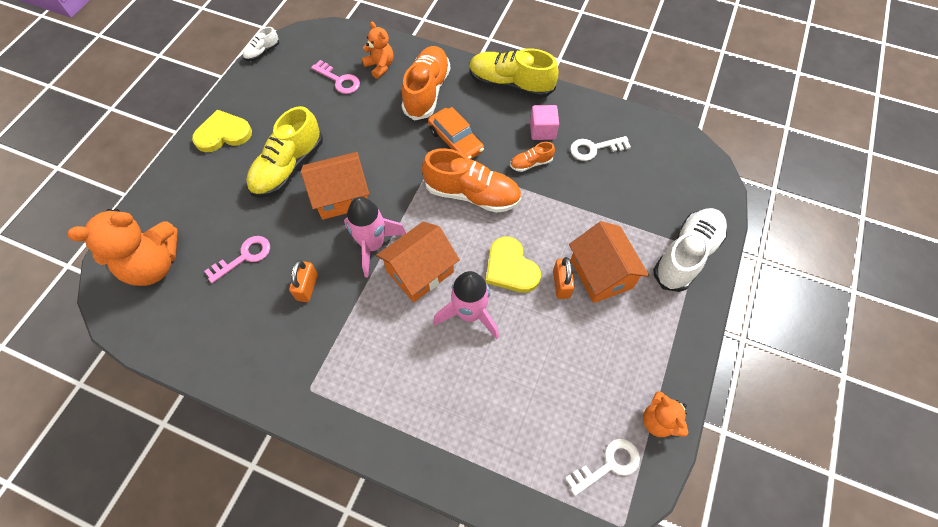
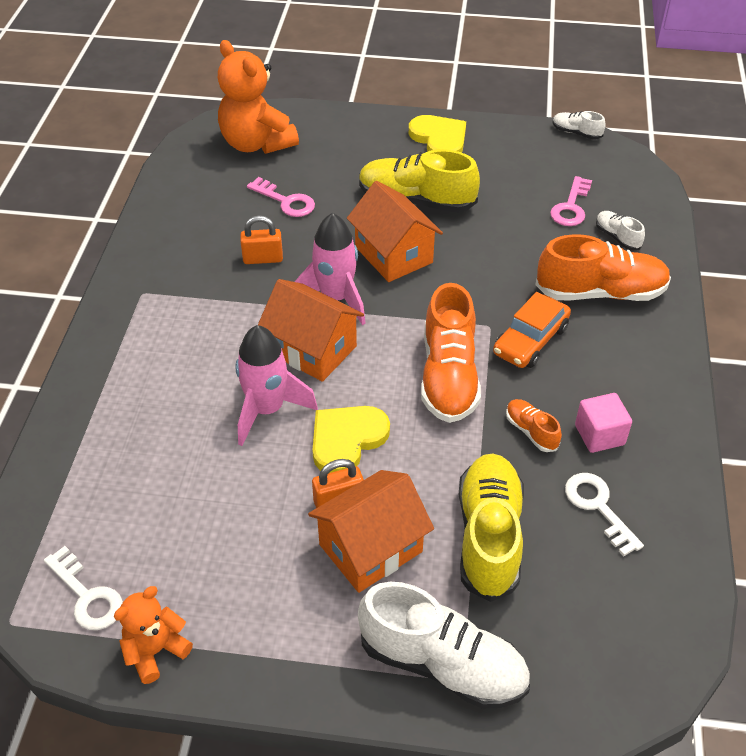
camera: 75 degrees right, 15 degrees down
(380, 66) = (617, 237): orange teddy bear -> white shoe
(510, 84) = (668, 380): yellow shoe -> yellow shoe (489, 536)

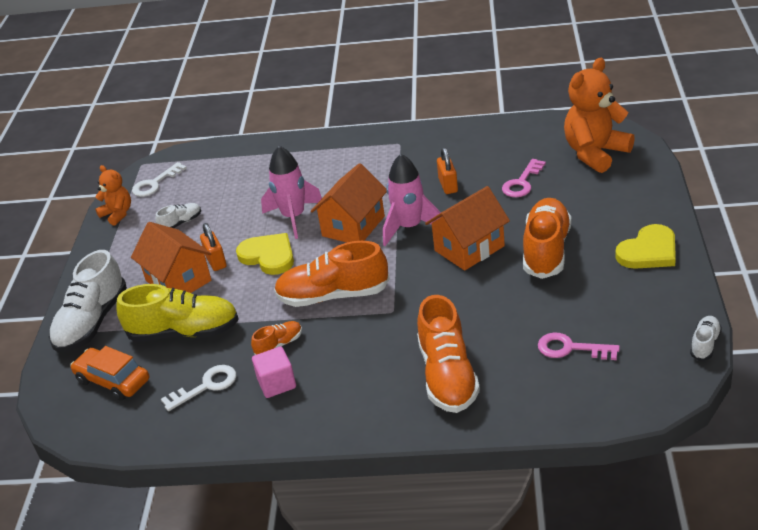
camera: 90 degrees right, 10 degrees down
(416, 201) = (546, 250): yellow shoe -> orange shoe
(530, 340) = (378, 336): orange car -> orange car (113, 380)
(617, 237) = (532, 384): white shoe -> white shoe (181, 223)

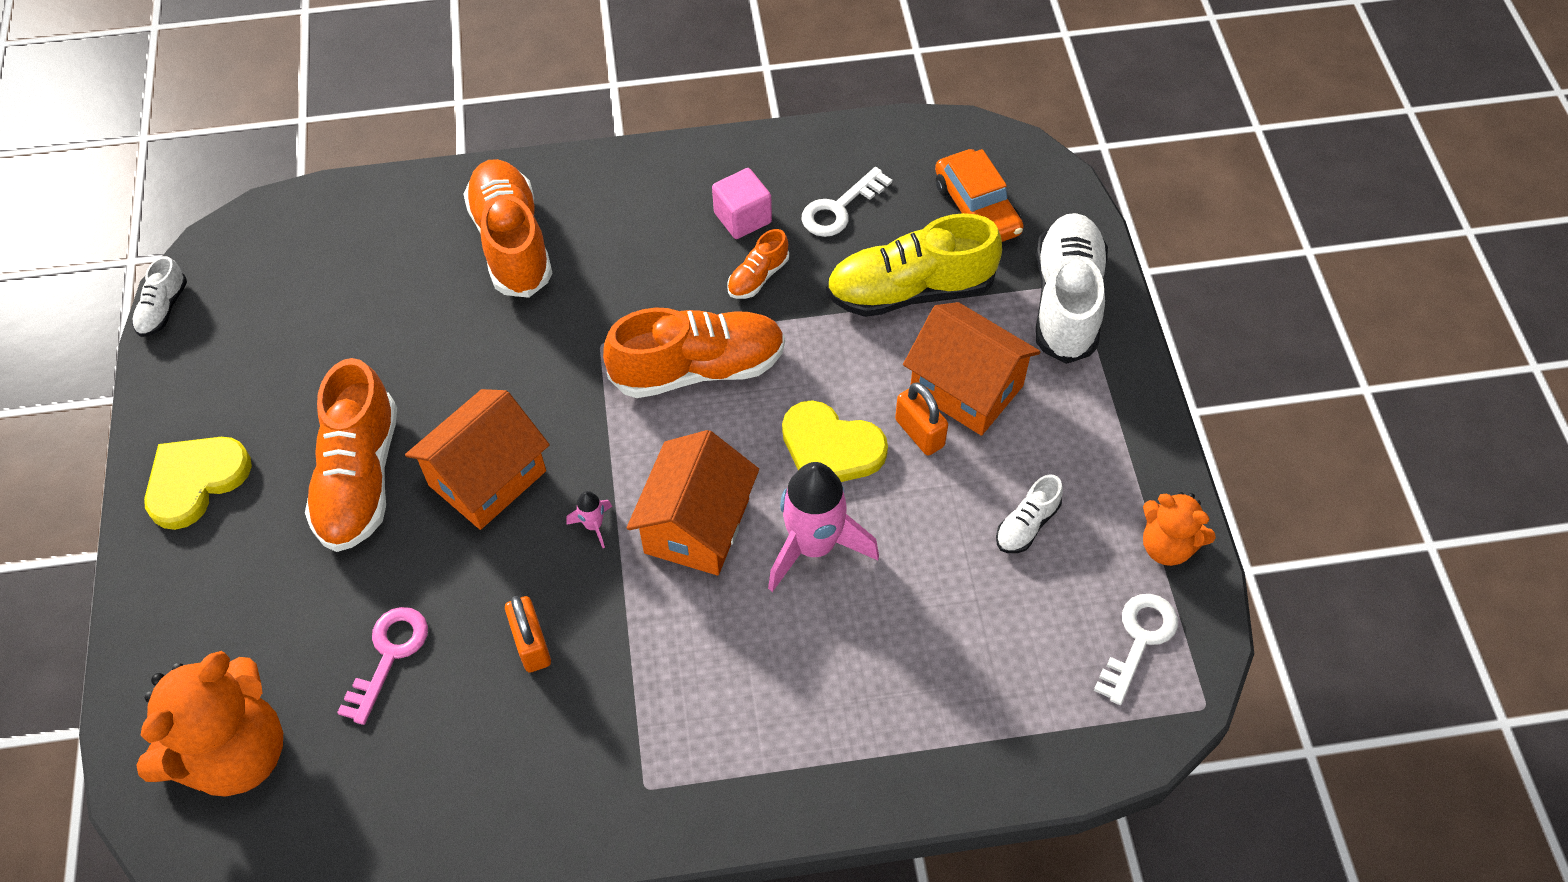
camera: 165 degrees right, 20 degrees up
(113, 380) = (976, 209): orange car -> orange car turned 45 degrees clockwise
(410, 227) = (593, 525): pink rocket -> pink rocket, size x0.43
(570, 348) = (344, 293): pink key -> none

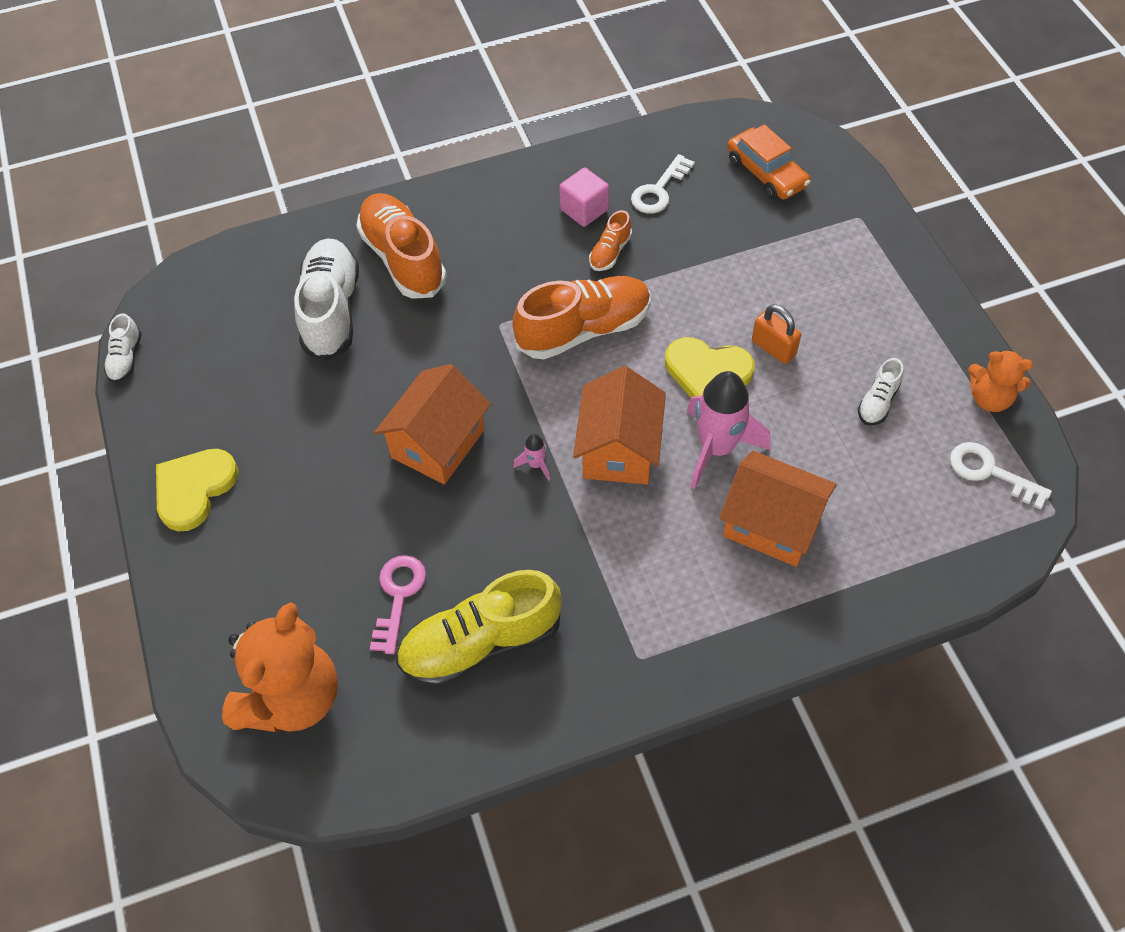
camera: 10 degrees left, 0 degrees up
(359, 477) = (332, 462): orange shoe -> none
(531, 644) = (513, 565): orange padlock -> none
(910, 291) = (733, 243): yellow shoe -> yellow shoe (481, 643)
(966, 388) = (799, 308): orange house -> orange house (771, 524)
(1066, 301) = (856, 231): white shoe -> white shoe (331, 311)
(1139, 640) = (990, 472): white key -> white key turned 75 degrees counterclockwise

